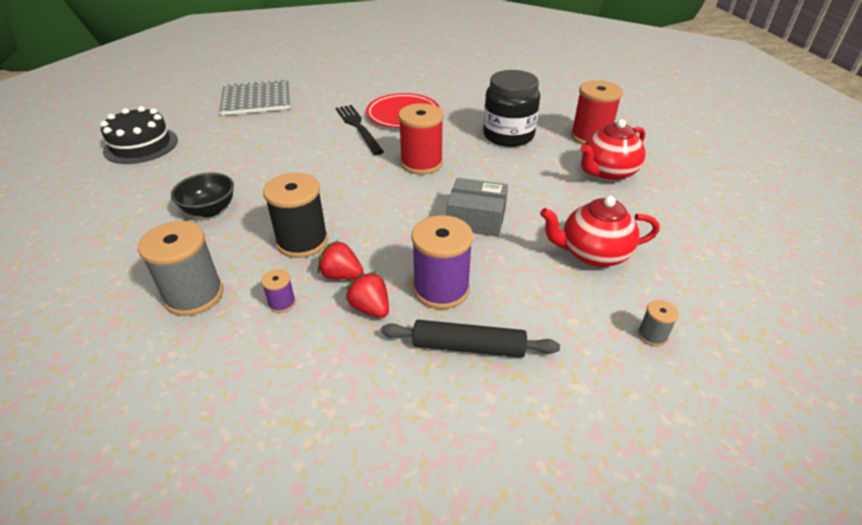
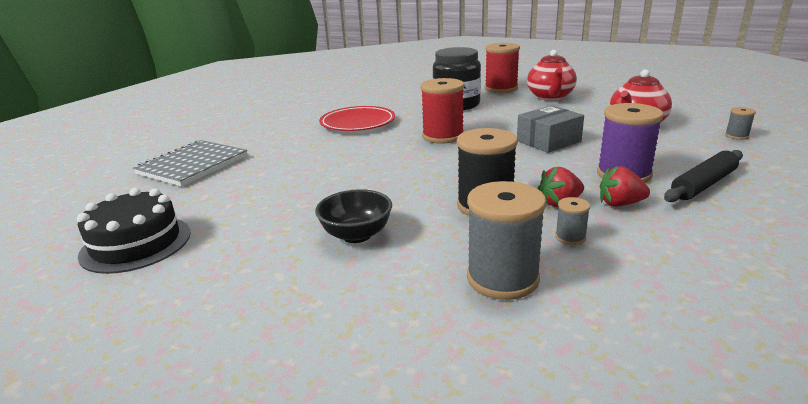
camera: 45 degrees left, 15 degrees down
(282, 303) = (570, 237): purple spool -> grey spool
(358, 128) = (343, 141): black fork -> none

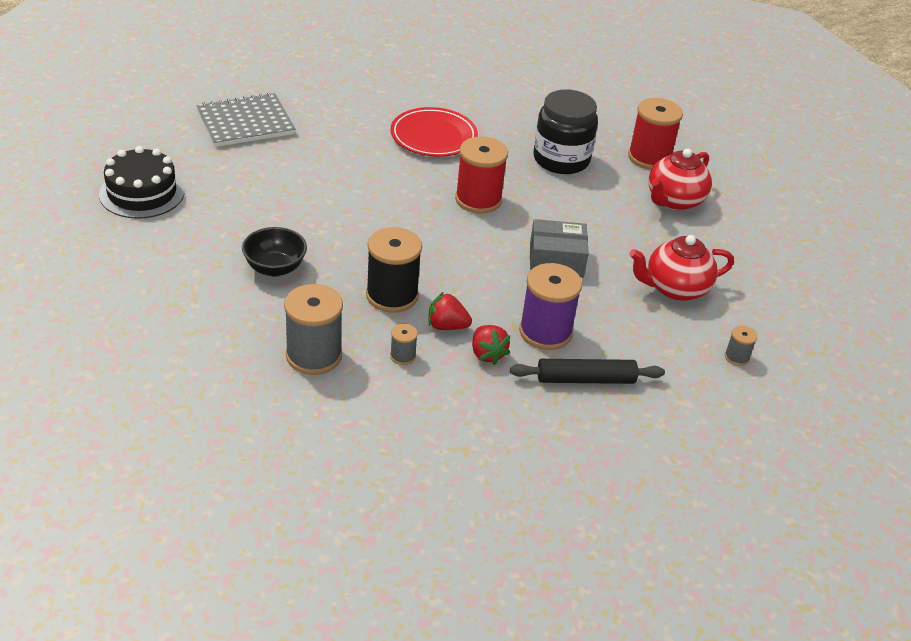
camera: 30 degrees right, 15 degrees up
(620, 204) = (487, 354): red strawberry -> red strawberry turned 150 degrees counterclockwise

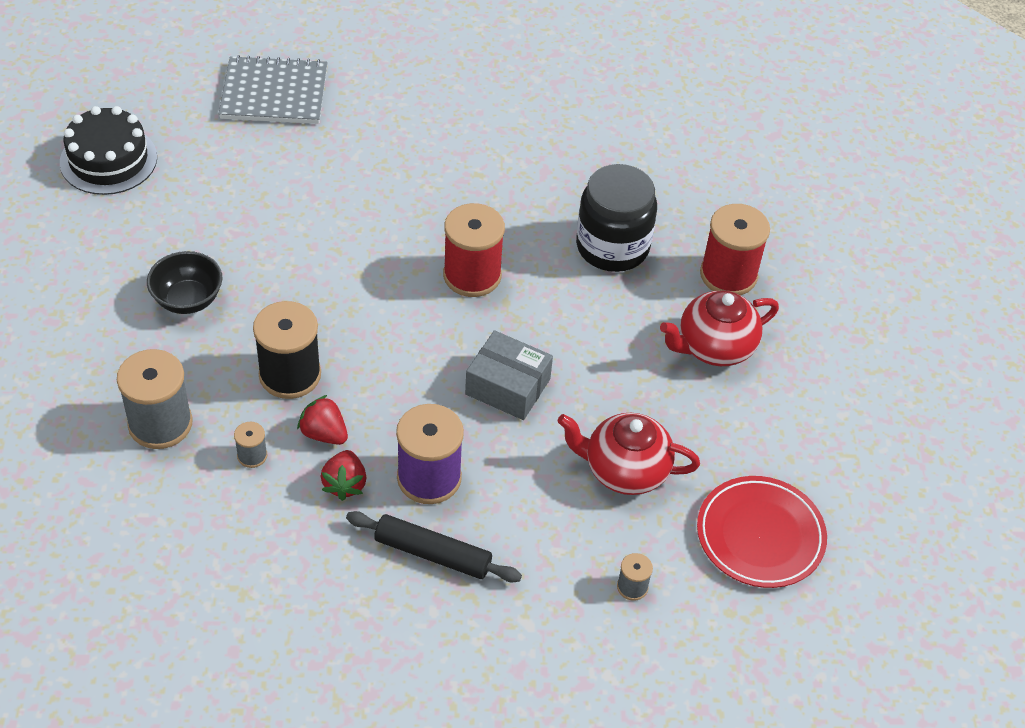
camera: 25 degrees right, 10 degrees up
(433, 136) = (478, 170): red plate -> red plate (760, 535)

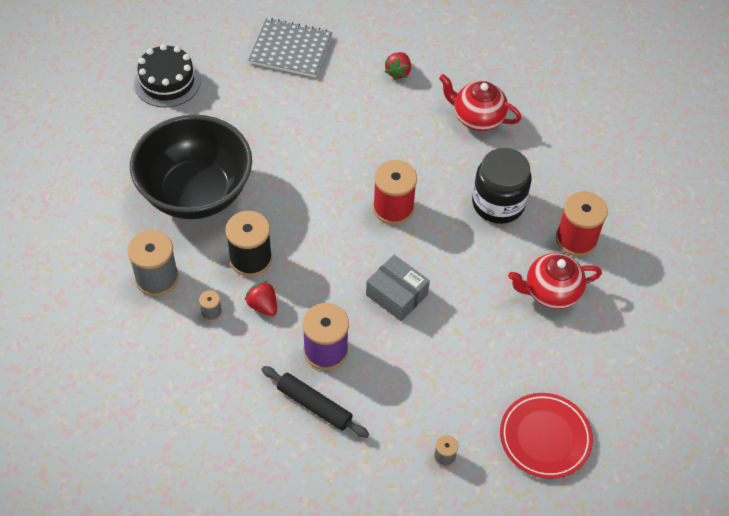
camera: 15 degrees right, 5 degrees up
(188, 300) = (196, 192): black bowl -> black bowl, size x2.32
(345, 484) = (268, 344): red strawberry -> red strawberry (398, 72)
(624, 470) = (462, 371): red teapot -> red teapot (477, 118)

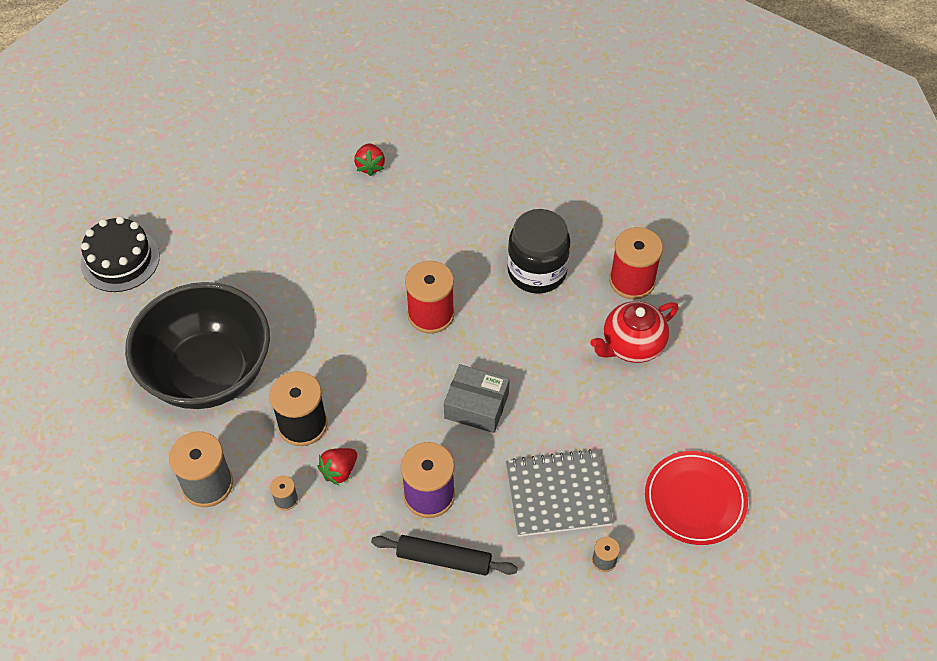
camera: 20 degrees left, 0 degrees up
(263, 305) = (339, 471): red strawberry -> red strawberry turned 75 degrees counterclockwise
(290, 49) = (243, 179): grey notebook -> grey notebook (558, 494)
(477, 118) = (474, 188): red teapot -> none

